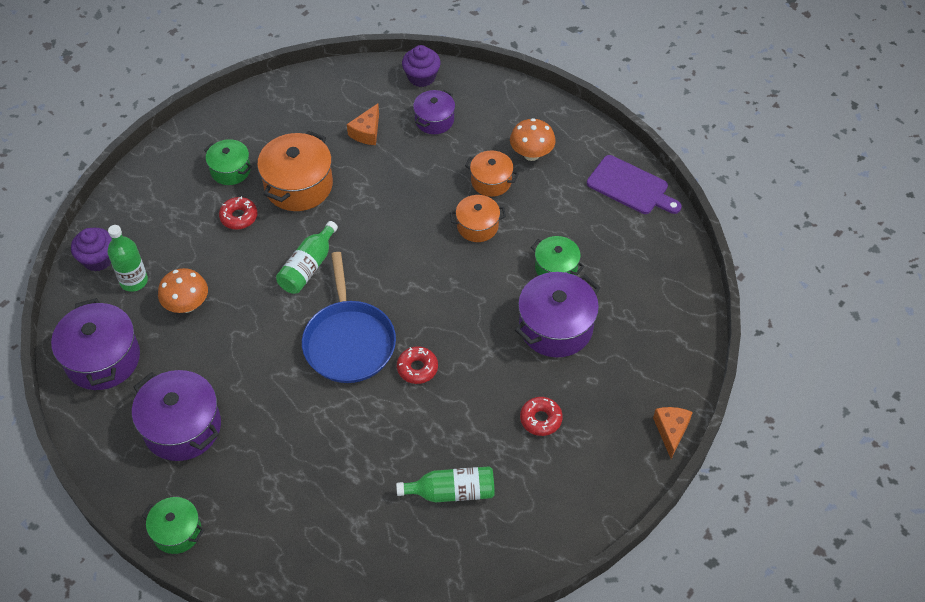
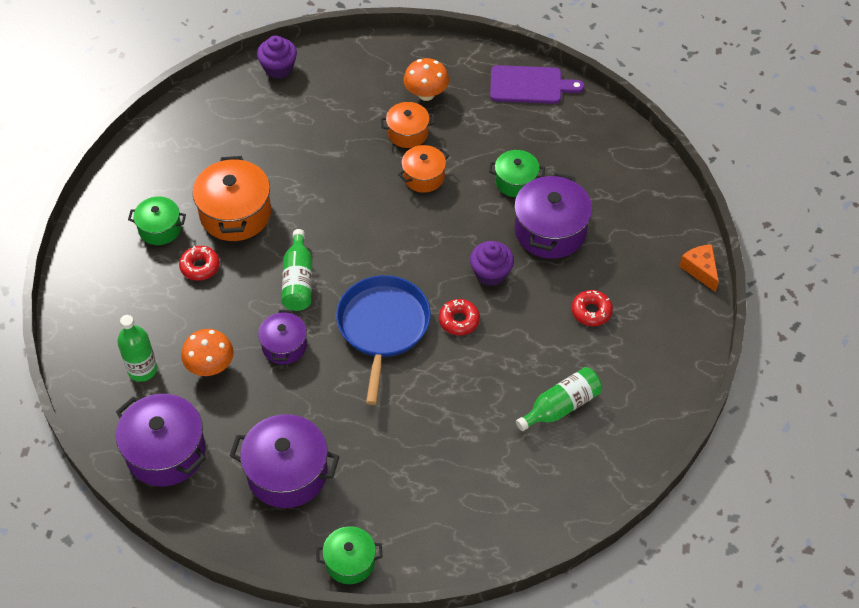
camera: 30 degrees left, 0 degrees up
(98, 259) = (91, 367): purple cupcake -> purple cupcake (491, 273)
(349, 341) = (383, 327): blue pan -> blue pan turned 135 degrees counterclockwise
(367, 132) = (264, 138): orange cheese -> none
(434, 120) = (318, 101): purple pot -> purple pot (284, 346)

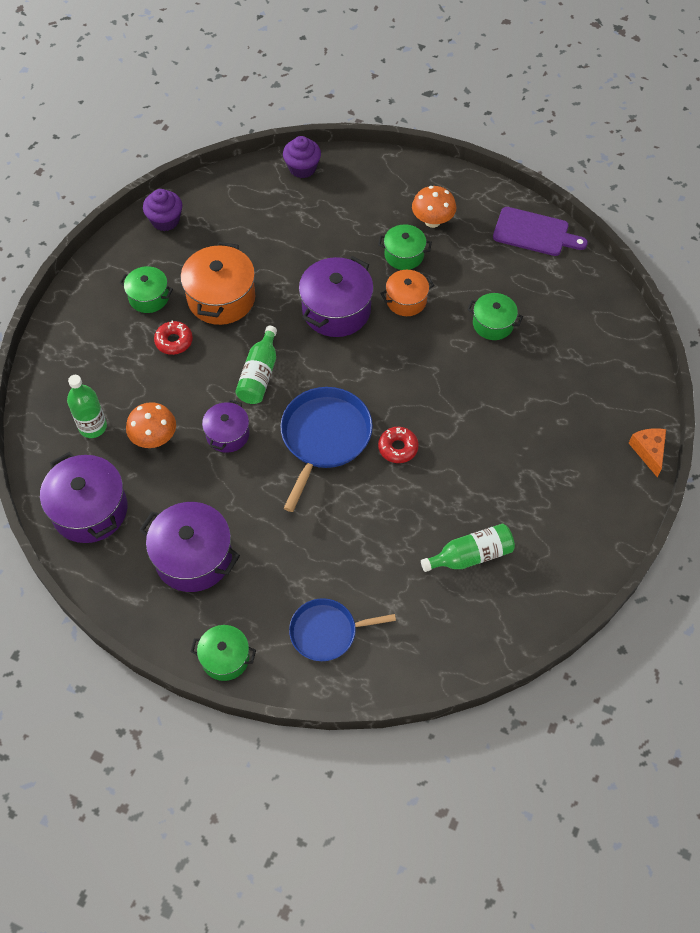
camera: 15 degrees right, 5 degrees up
(408, 133) = (404, 255): orange pot -> green pot
(443, 512) = (327, 632): none -> blue pan
(491, 273) = (442, 408): purple cupcake -> purple cupcake (165, 220)
(550, 231) = (512, 379): purple pot -> purple pot (336, 310)
(591, 311) = (528, 468): red donut -> none

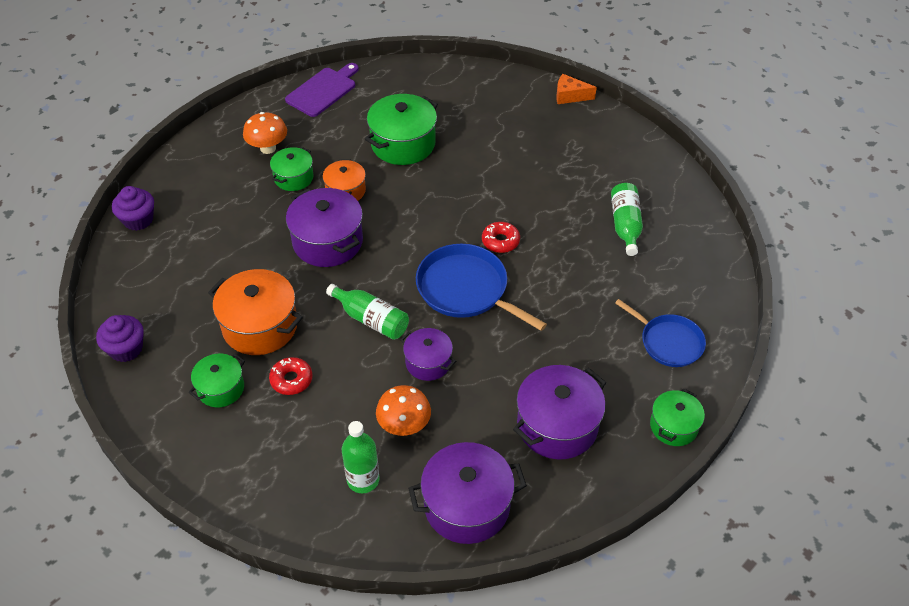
camera: 70 degrees left, 10 degrees down
(327, 632) = (668, 342): blue pan -> blue pan turned 60 degrees counterclockwise
(493, 324) = (403, 144): green pot -> green pot, size x1.68

